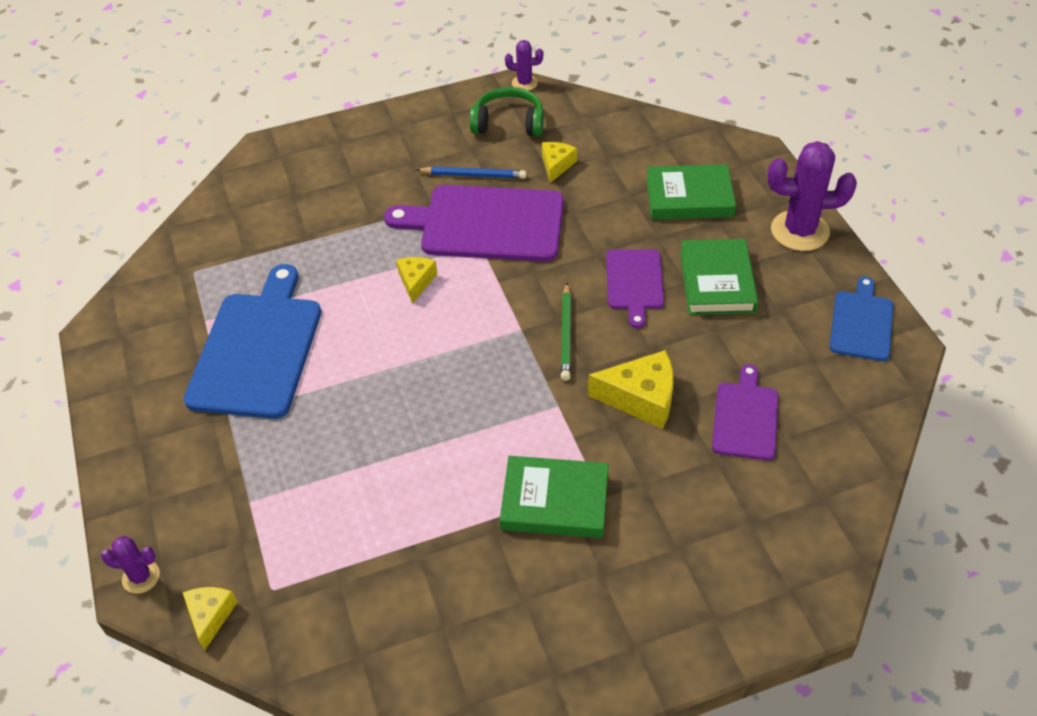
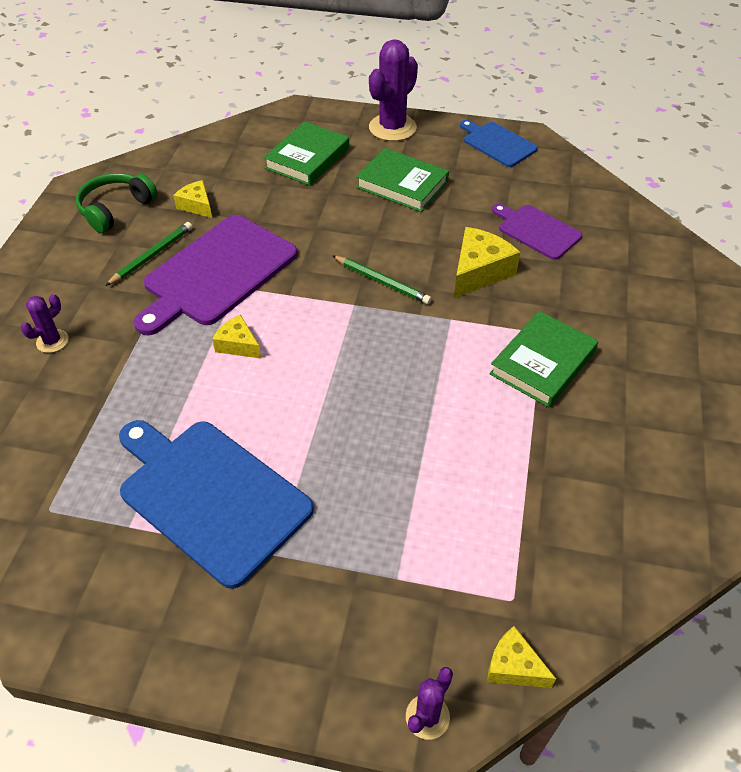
camera: 60 degrees left, 0 degrees up
(473, 175) = (152, 255): blue pencil -> green pencil
(524, 83) = (80, 180): purple cactus -> purple cactus (52, 341)
(634, 282) = (364, 223): purple cutting board -> none

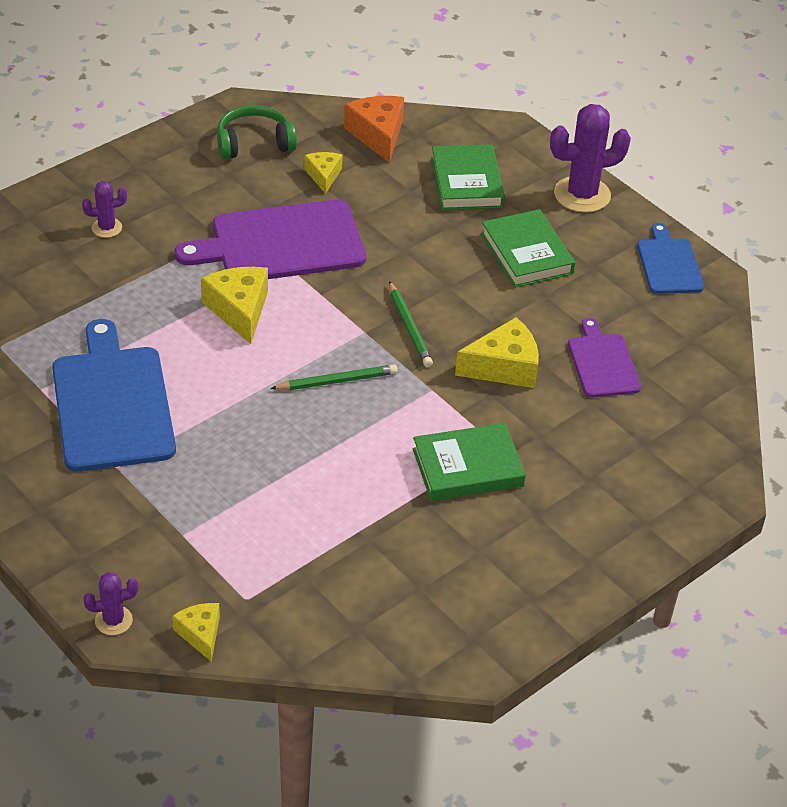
camera: 35 degrees right, 5 degrees down
(152, 255) = (244, 200): green pencil -> green pencil (337, 381)
(207, 157) = (378, 135): none -> orange cheese
(238, 345) = (239, 310): yellow cheese -> yellow cheese, size x1.66
(307, 158) = (467, 183): green book -> green book turned 75 degrees counterclockwise

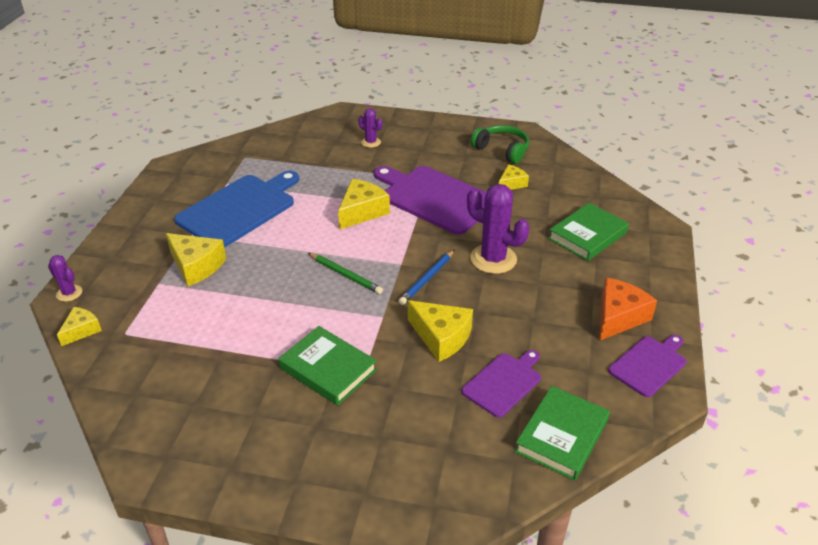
camera: 55 degrees right, 5 degrees down
(186, 489) = (196, 266): none -> yellow cheese
(378, 135) = (575, 184): orange cheese -> orange cheese (618, 317)
(409, 327) = (427, 279): green pencil -> blue pencil
(526, 254) = (560, 292): green book -> green book (561, 436)
(582, 195) = (653, 287): purple cactus -> purple cactus (493, 259)
(668, 264) = (649, 364): blue cutting board -> purple cutting board

